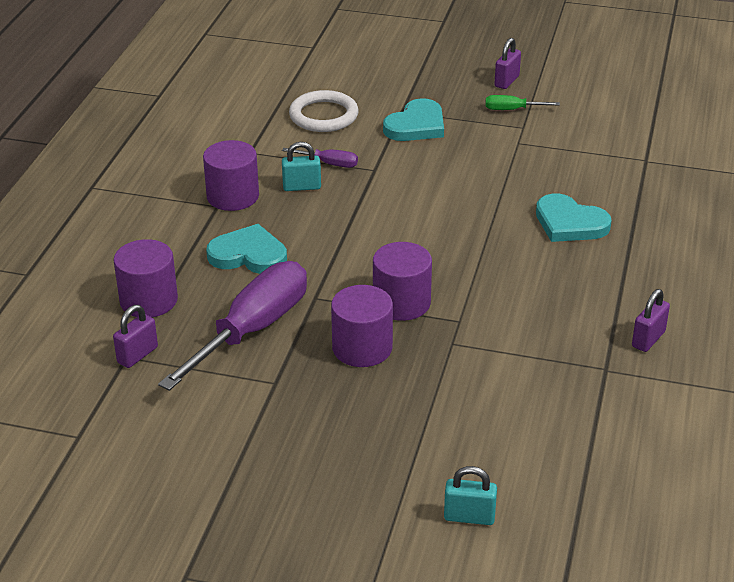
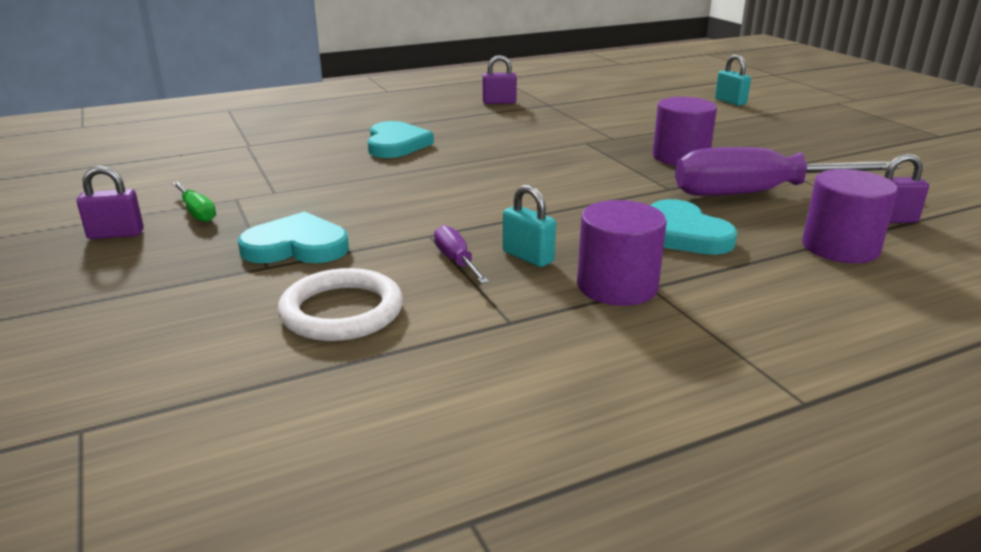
camera: 130 degrees left, 10 degrees down
(401, 303) = (607, 161): purple cylinder -> none

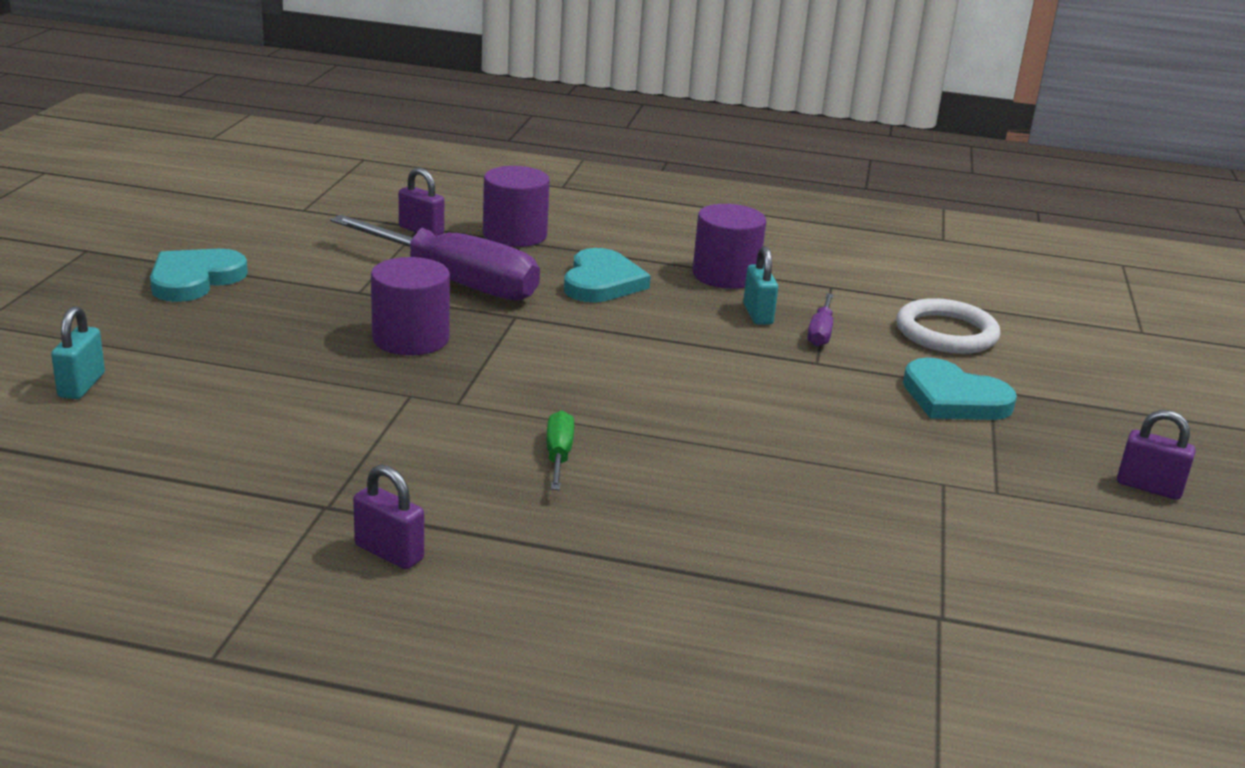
camera: 145 degrees left, 0 degrees up
(197, 212) = (1050, 485): green screwdriver -> green screwdriver (558, 456)
(396, 144) = (707, 510): turquoise heart -> turquoise heart (194, 279)

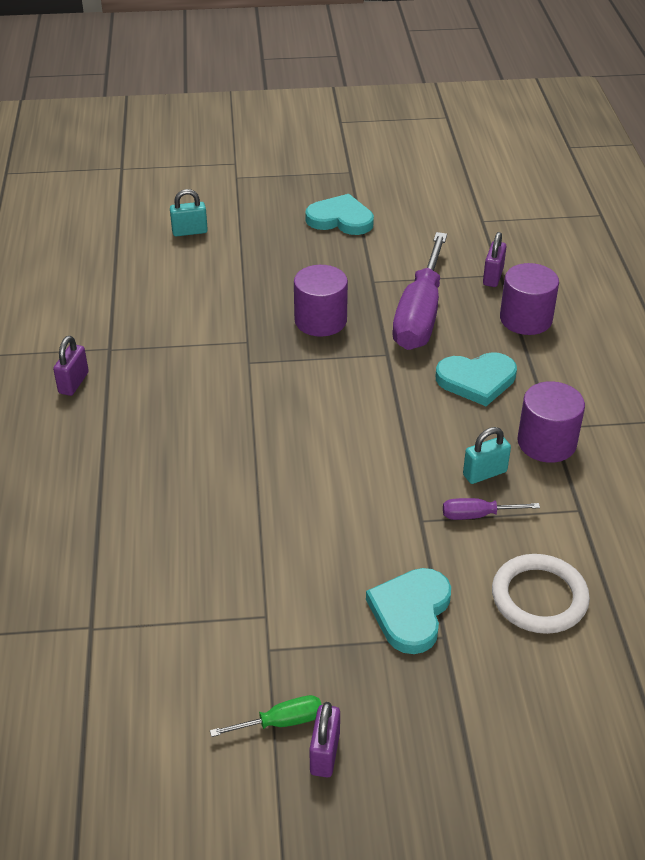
camera: 75 degrees right, 15 degrees up
(558, 456) = (205, 419): green screwdriver -> green screwdriver (281, 722)

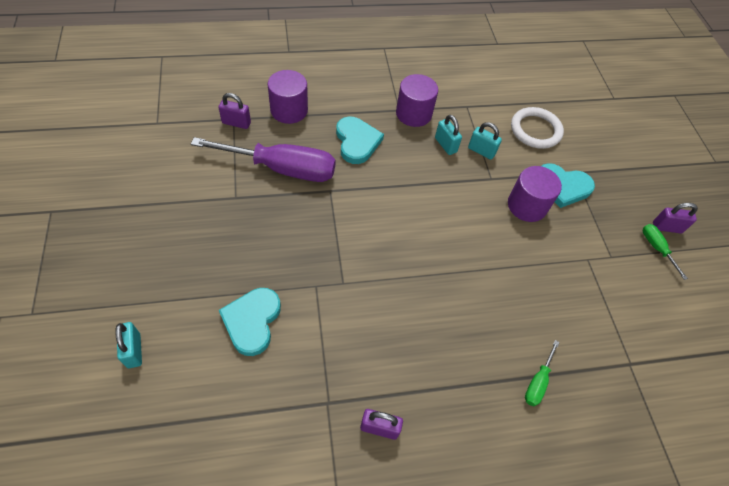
camera: 100 degrees left, 15 degrees up
(90, 520) = (537, 382): none -> green screwdriver
(320, 320) = (288, 233): purple cylinder -> purple cylinder (527, 205)
(340, 219) = (135, 219): turquoise heart -> turquoise heart (252, 321)
(477, 515) = (481, 151): purple screwdriver -> turquoise padlock

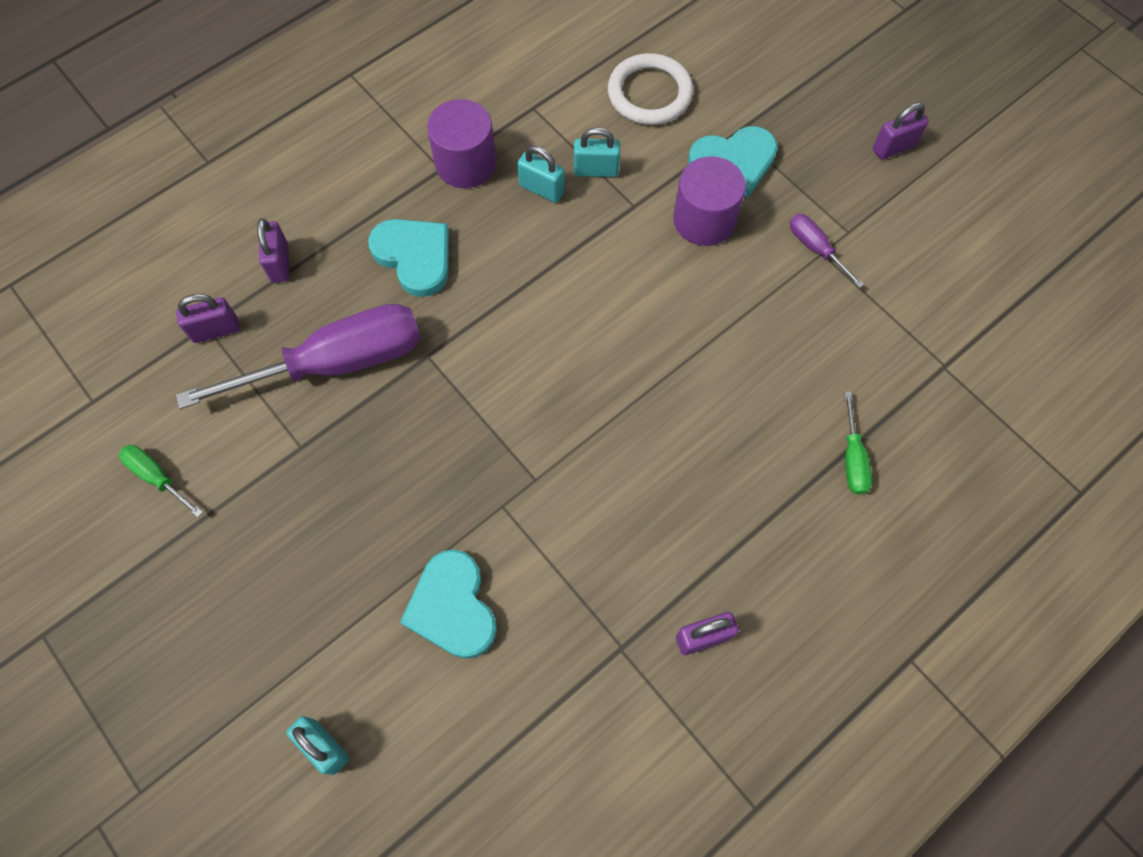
camera: 25 degrees left, 10 degrees up
(289, 110) = (280, 263): purple cylinder -> purple padlock
(585, 255) = (816, 249): none -> purple screwdriver
(656, 248) = (896, 186): green screwdriver -> green screwdriver (157, 477)

